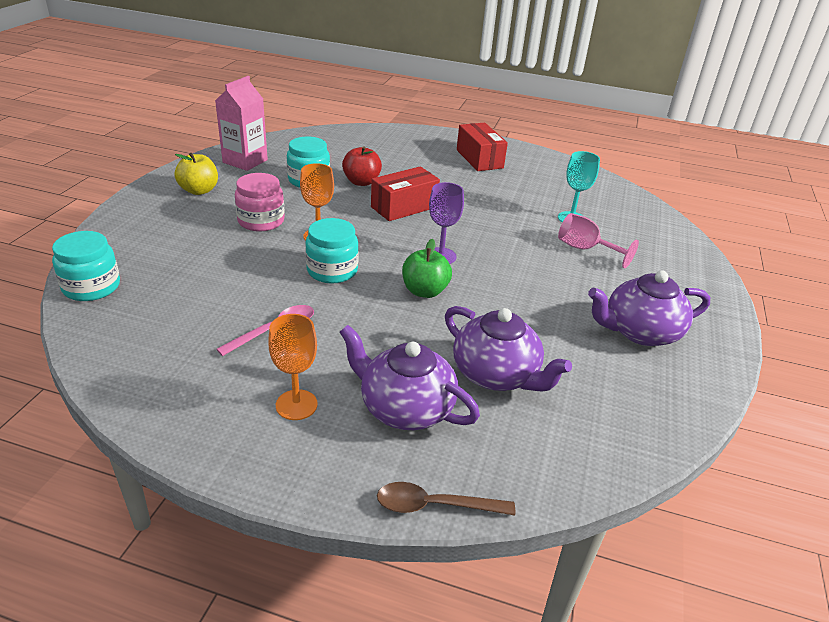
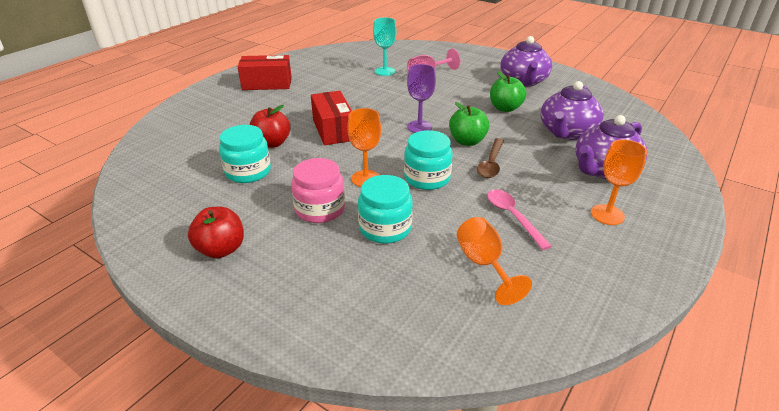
camera: 70 degrees left, 0 degrees up
(91, 287) = (417, 343): turquoise jar -> turquoise jar (385, 228)
(191, 314) = (484, 264): none -> orange goblet
(199, 190) = (221, 249): yellow apple -> red apple
(245, 161) = (167, 209): pink carton -> none
(435, 505) = (689, 173): brown spoon -> brown spoon (491, 164)
(496, 374) = (566, 132): purple teapot -> purple teapot turned 150 degrees clockwise
(534, 317) = (505, 108): none -> green apple

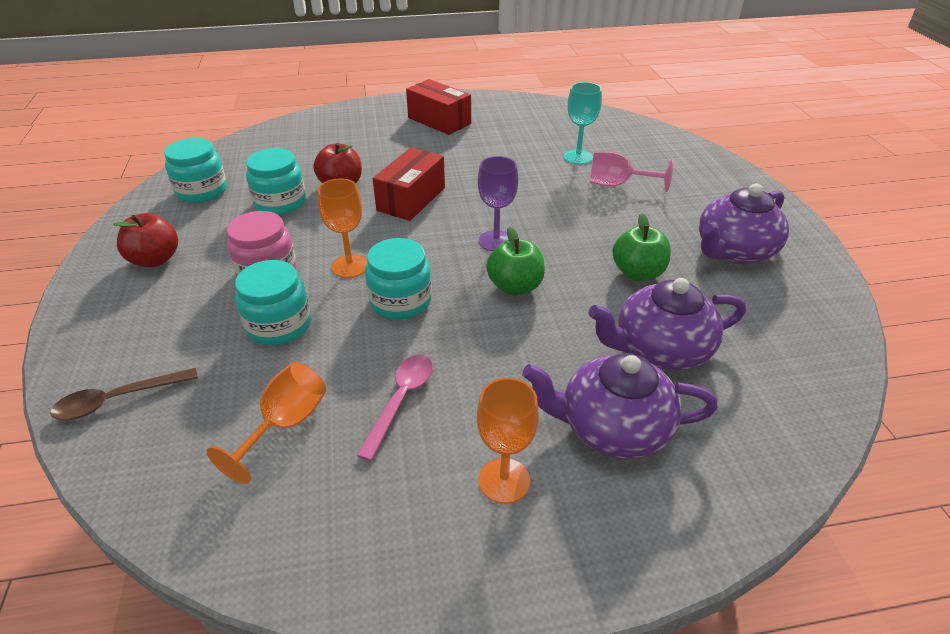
camera: 45 degrees right, 5 degrees up
(167, 195) = (202, 191): none -> turquoise jar
(491, 164) = (491, 328): brown spoon -> brown spoon (118, 399)

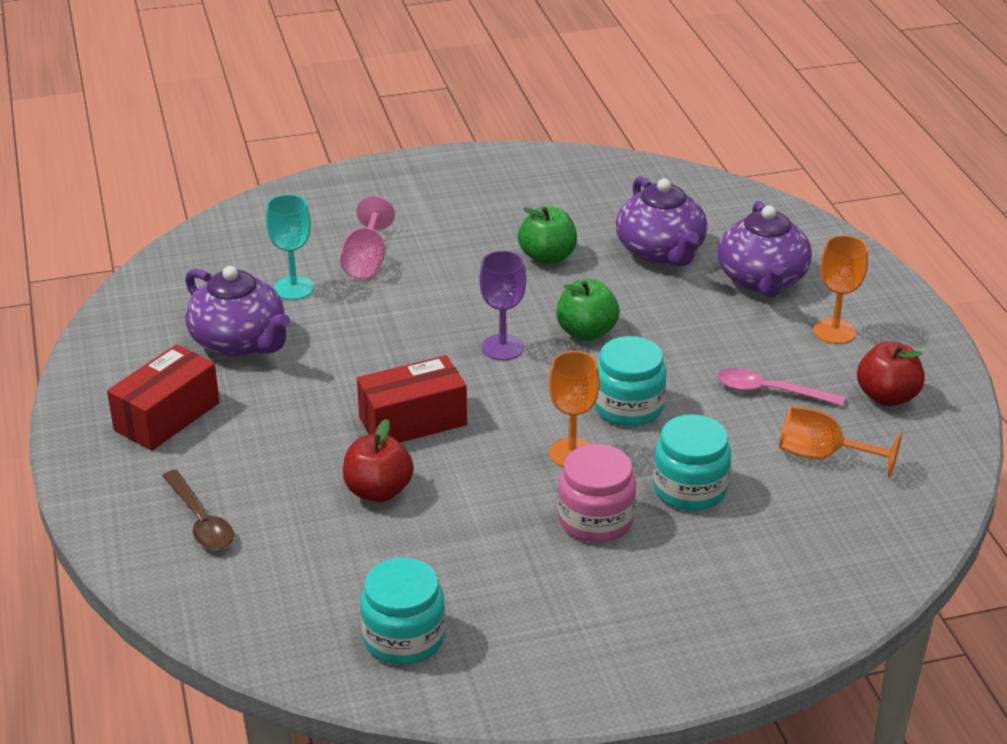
camera: 95 degrees left, 5 degrees down
(118, 399) = (833, 579): brown spoon -> brown spoon (200, 520)
(155, 260) = (590, 632): red apple -> red apple (887, 396)
(280, 202) = (431, 543): turquoise jar -> none
(411, 199) = (412, 421): red box -> red box turned 45 degrees counterclockwise
(733, 251) = (499, 199): purple teapot -> purple teapot (240, 342)

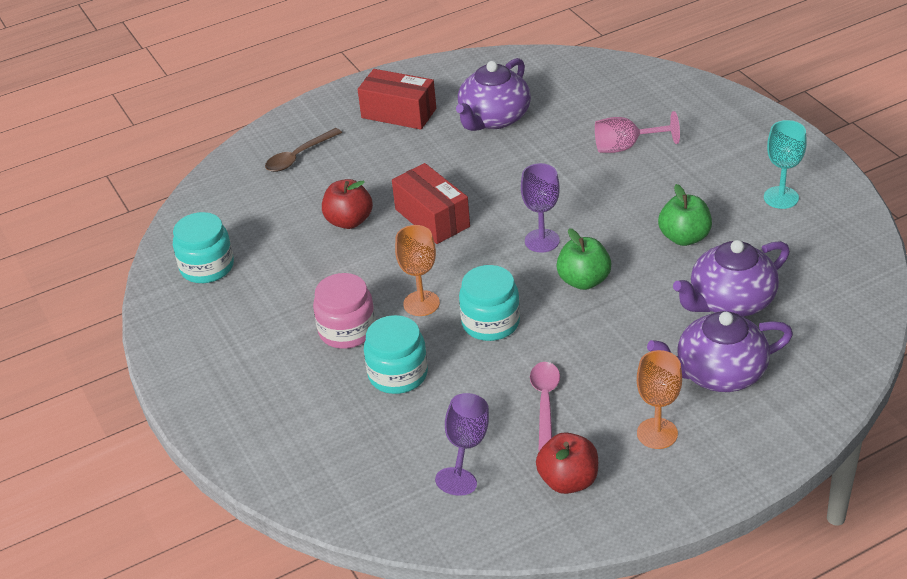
camera: 80 degrees right, 5 degrees up
(294, 288) = (571, 123): turquoise goblet -> turquoise goblet (781, 197)
(822, 456) = (466, 447): orange goblet -> purple goblet

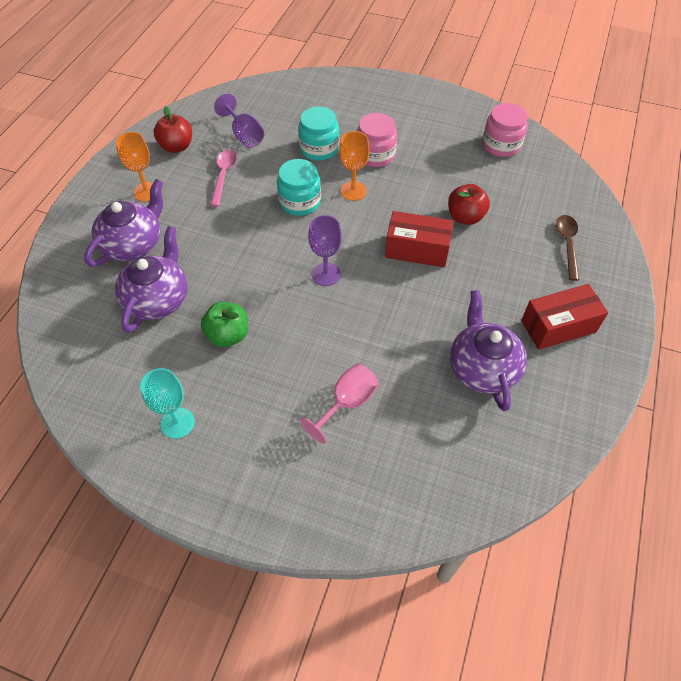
camera: 135 degrees right, 15 degrees up
(207, 267) = (501, 145): turquoise jar -> pink jar
(545, 402) = (223, 176): pink spoon -> pink spoon turned 135 degrees counterclockwise
(584, 281) = (269, 260): green apple -> none

